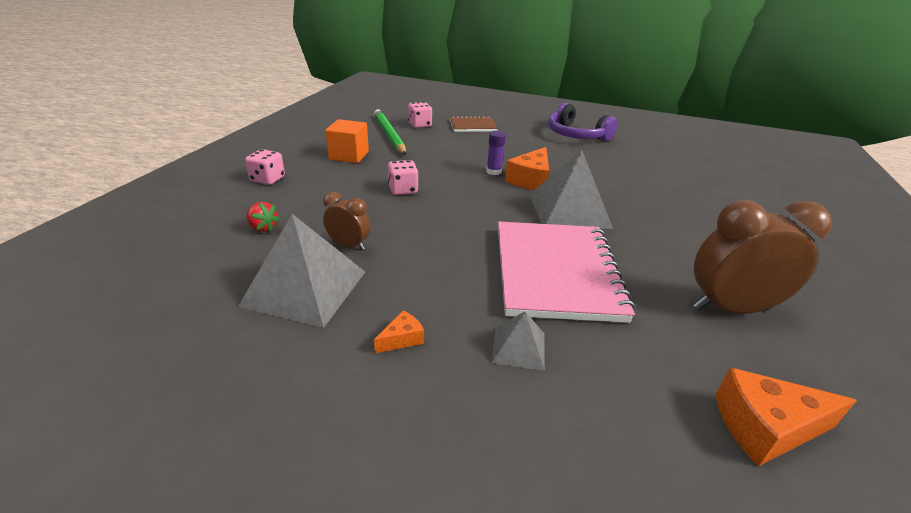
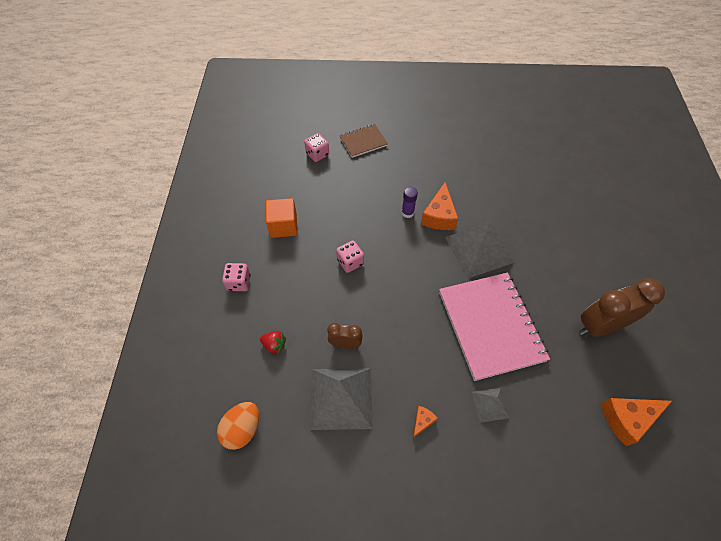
camera: 15 degrees left, 25 degrees up
(154, 284) = (242, 429): none -> orange egg
(389, 135) = (299, 180): green pencil -> none
(576, 135) = (453, 131): purple headphones -> none

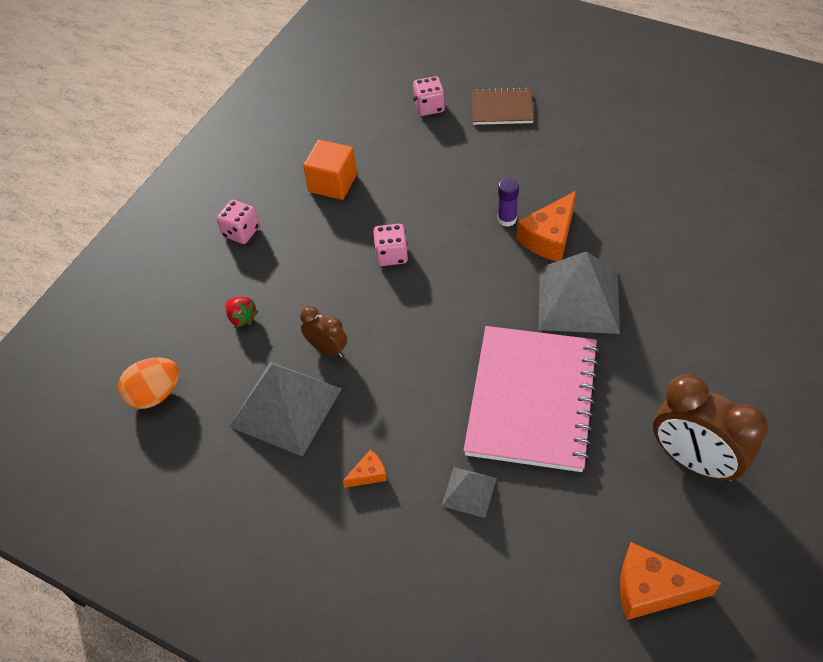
camera: 30 degrees right, 5 degrees down
(600, 326) = (694, 461): brown clock -> brown clock turned 150 degrees counterclockwise

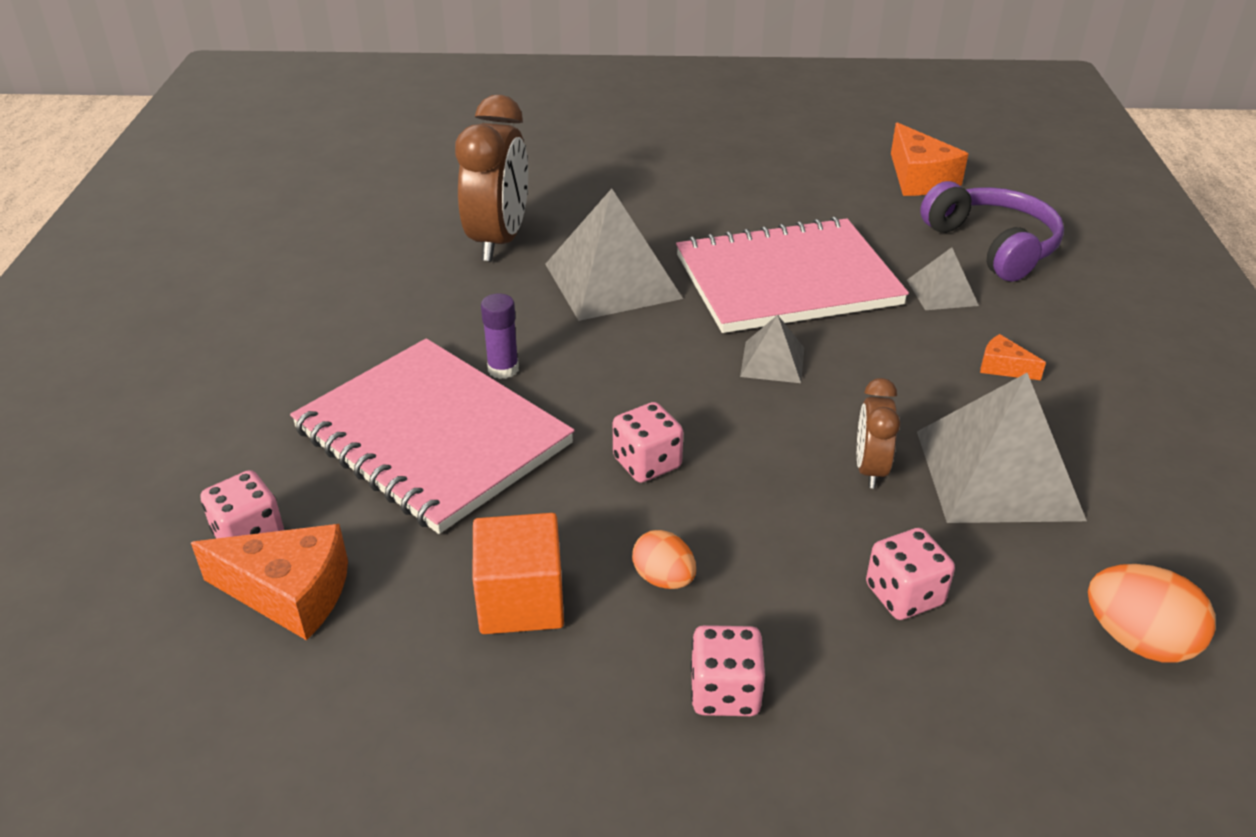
camera: 120 degrees left, 15 degrees down
(242, 318) = (904, 595): red strawberry -> pink dice
(312, 234) = (663, 579): none -> orange egg
(445, 348) = (772, 362): none -> grey pyramid
(463, 178) = (432, 437): none -> pink notebook
(502, 108) = (234, 440): brown notebook -> none
(514, 573) = (992, 246): none -> purple headphones
(549, 237) = (518, 325): orange cheese -> orange cheese (290, 593)
(694, 461) = (767, 179): brown clock -> brown clock (499, 241)

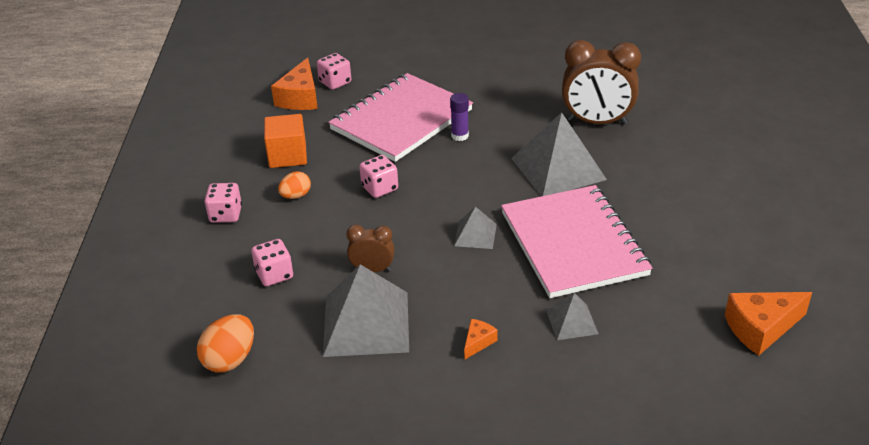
camera: 90 degrees right, 0 degrees up
(992, 246) = (651, 361): purple headphones -> none

